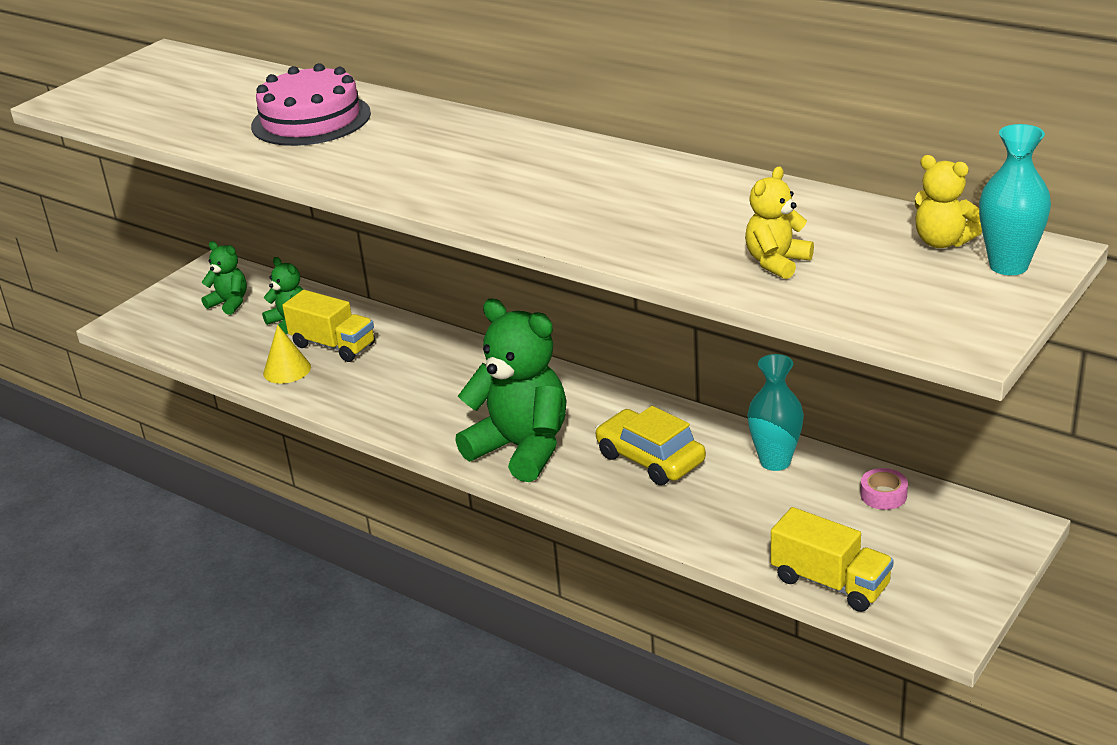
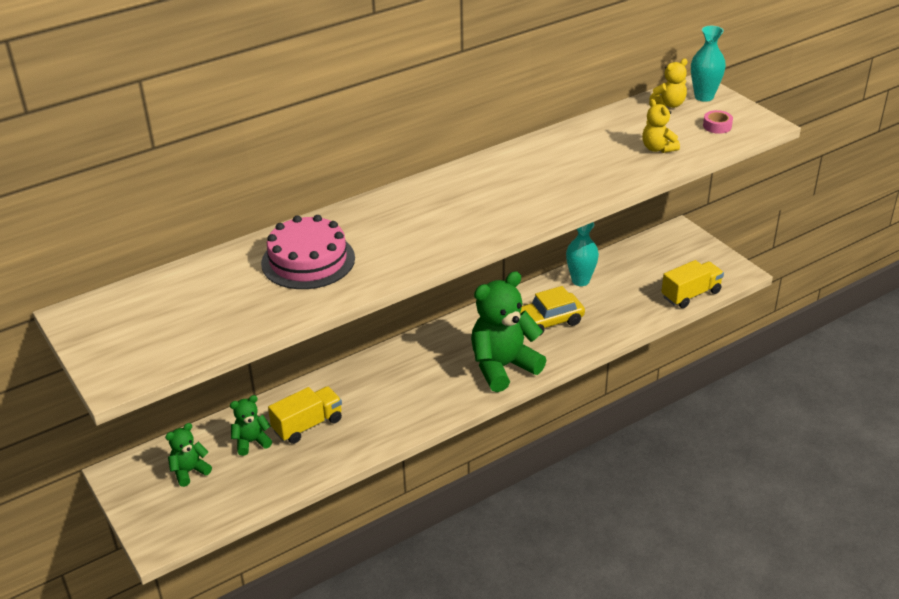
camera: 70 degrees left, 5 degrees up
(287, 370) = (321, 455): yellow cone -> none
(883, 495) = (631, 257): pink tape -> pink tape (717, 126)

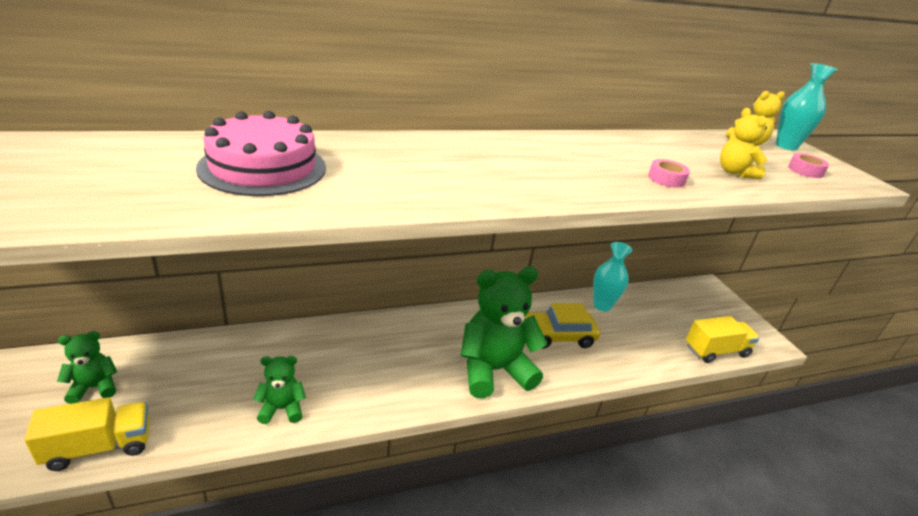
camera: 10 degrees right, 5 degrees down
(251, 442) = (184, 374): green teddy bear -> green teddy bear (282, 409)
(308, 425) = (255, 373): yellow truck -> yellow truck (99, 447)
(603, 175) = (666, 179): none -> pink tape

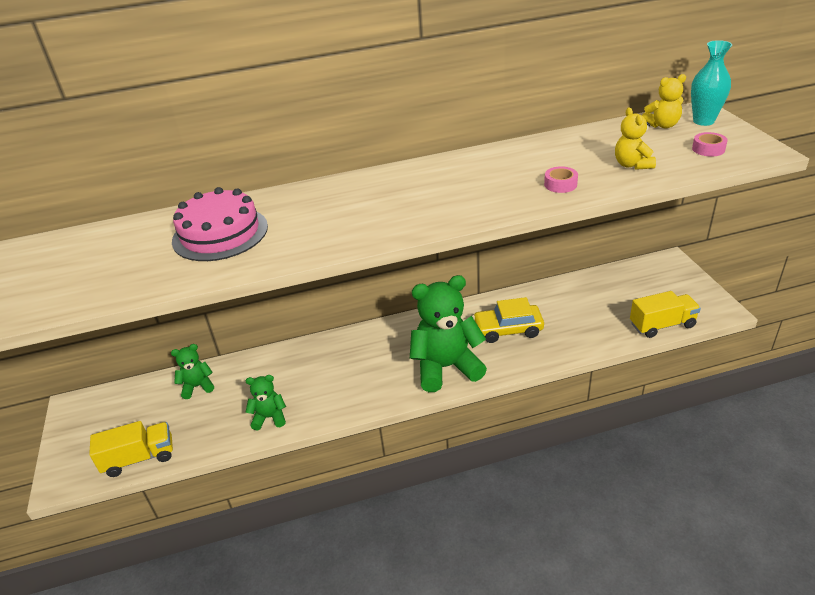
camera: 10 degrees right, 5 degrees up
(94, 387) = (127, 416): green teddy bear -> green teddy bear (197, 386)
(602, 305) = (554, 295): turquoise vase -> none

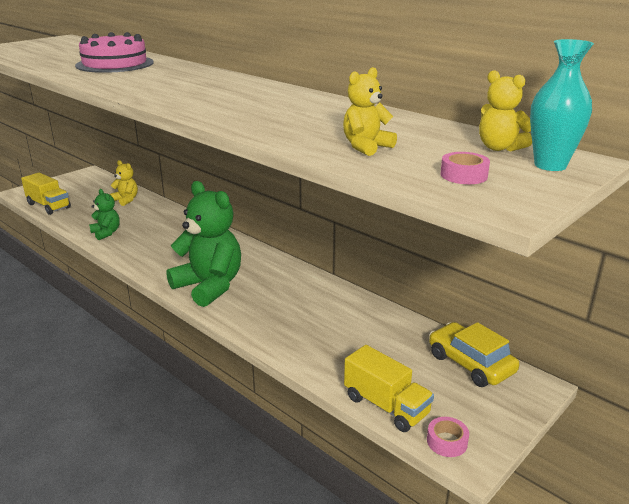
camera: 55 degrees right, 10 degrees down
(197, 386) = (126, 200): green teddy bear -> yellow teddy bear
(508, 329) = (289, 303): yellow car -> yellow car (470, 363)
(560, 184) = (283, 127): pink tape -> pink tape (447, 441)

